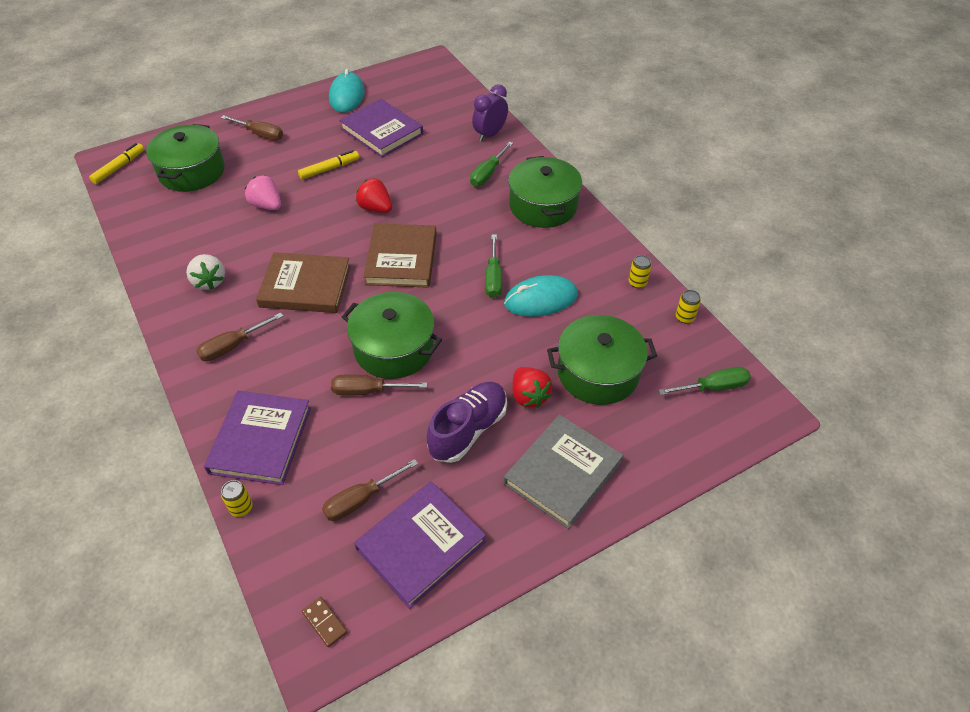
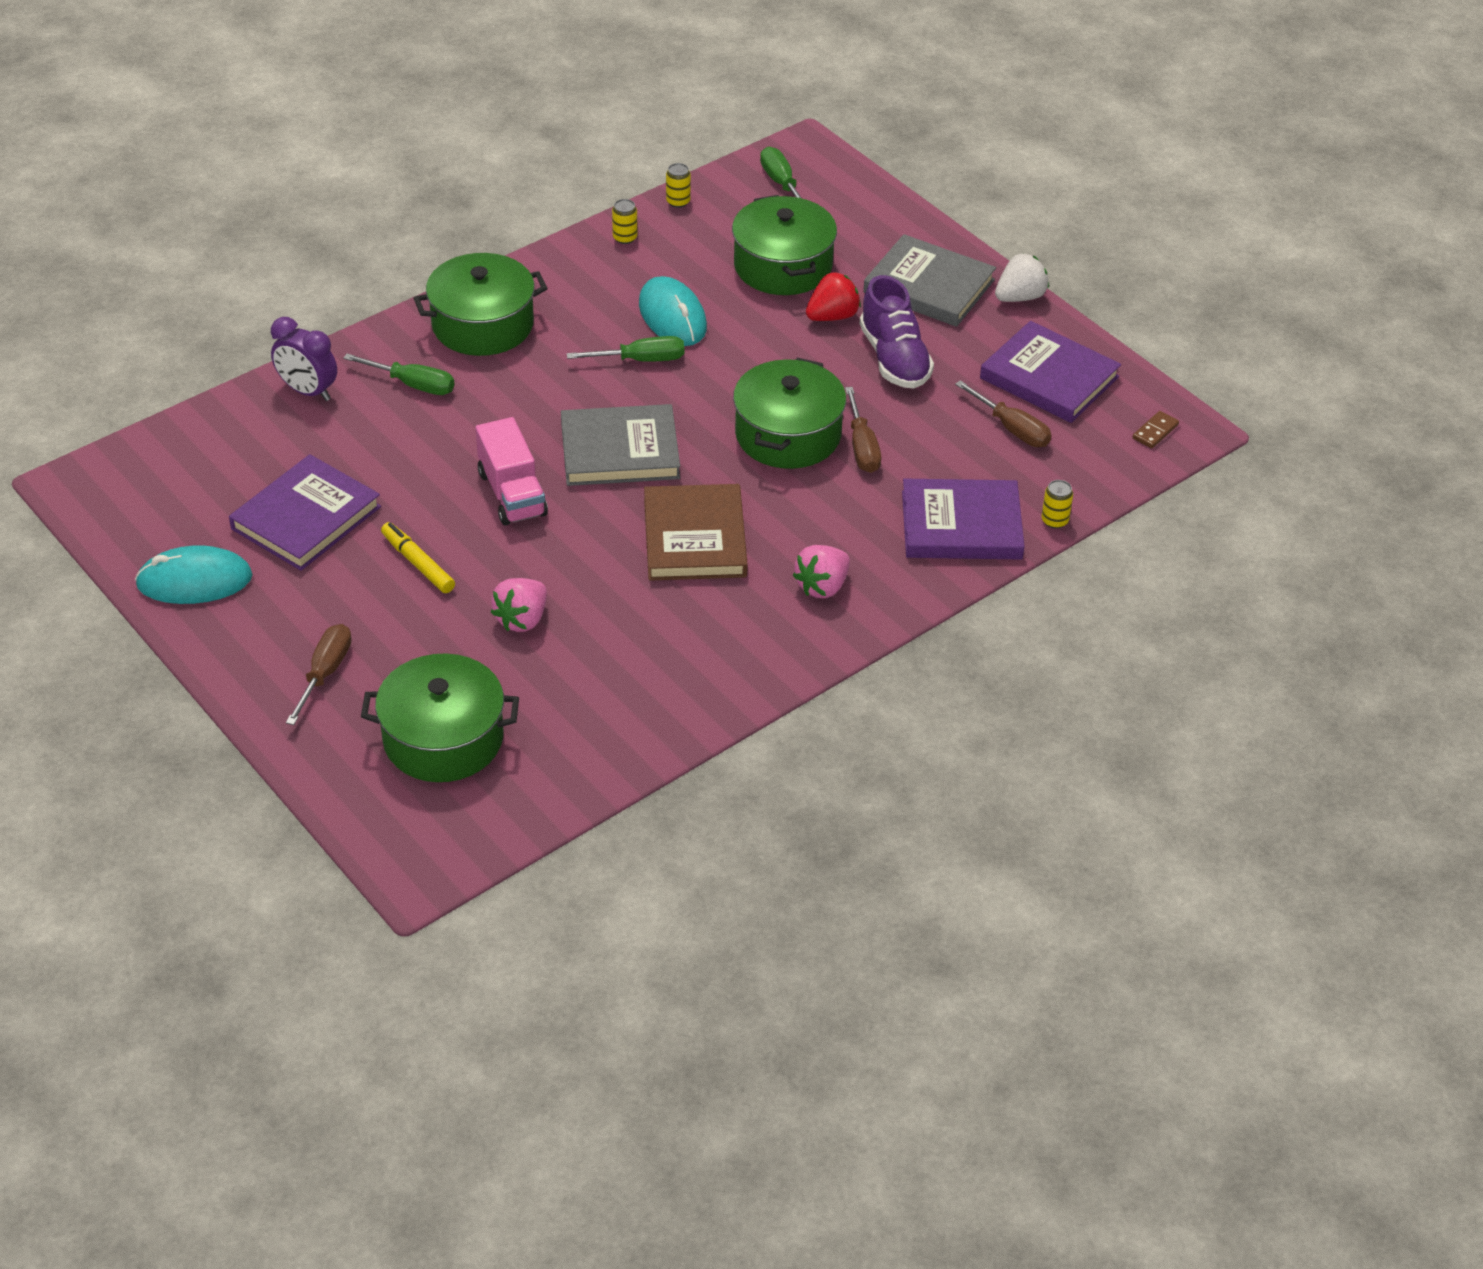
camera: 100 degrees left, 5 degrees down
(118, 167) = (442, 847): yellow marker -> none
(209, 281) = (706, 643): white strawberry -> white strawberry (1019, 297)
(233, 346) = (822, 586): brown screwdriver -> pink strawberry
(375, 208) = (512, 494): red strawberry -> pink truck
(401, 259) = (620, 450): brown book -> grey book
(468, 430) = (894, 359): purple shoe -> purple shoe turned 135 degrees counterclockwise

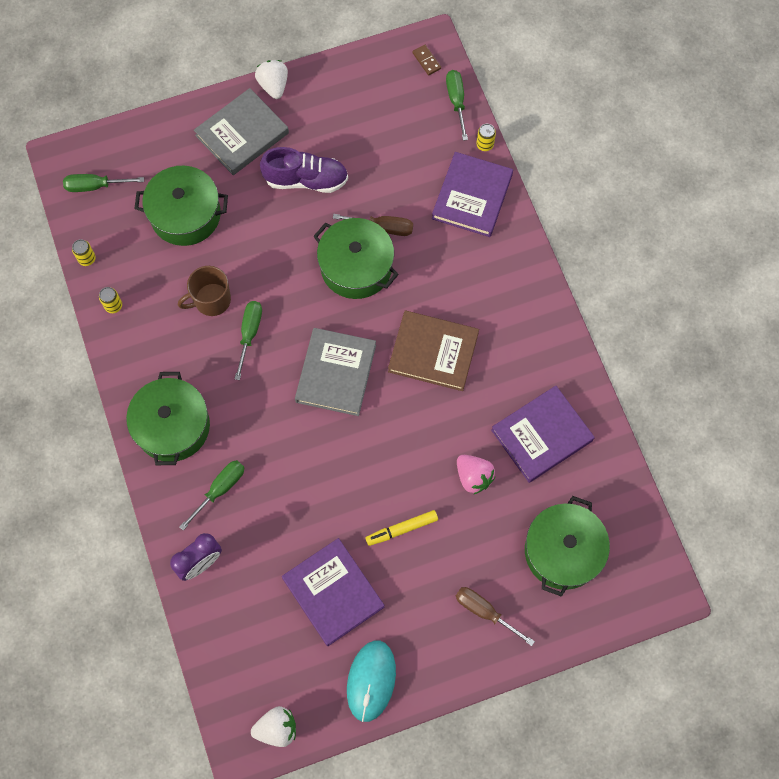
camera: 70 degrees left, 25 degrees up
(108, 508) = (277, 728): none -> white strawberry
(512, 494) = (354, 452): pink truck -> none
(672, 316) = (211, 300): turquoise mouse -> brown mug
(822, 586) = (499, 292): pink strawberry -> none
(832, 316) = (250, 202): red strawberry -> none
(1011, 428) = (396, 137): brown screwdriver -> none
(1049, 378) = (357, 99): purple book -> purple book (542, 435)
(1107, 476) = (456, 101): none -> green screwdriver

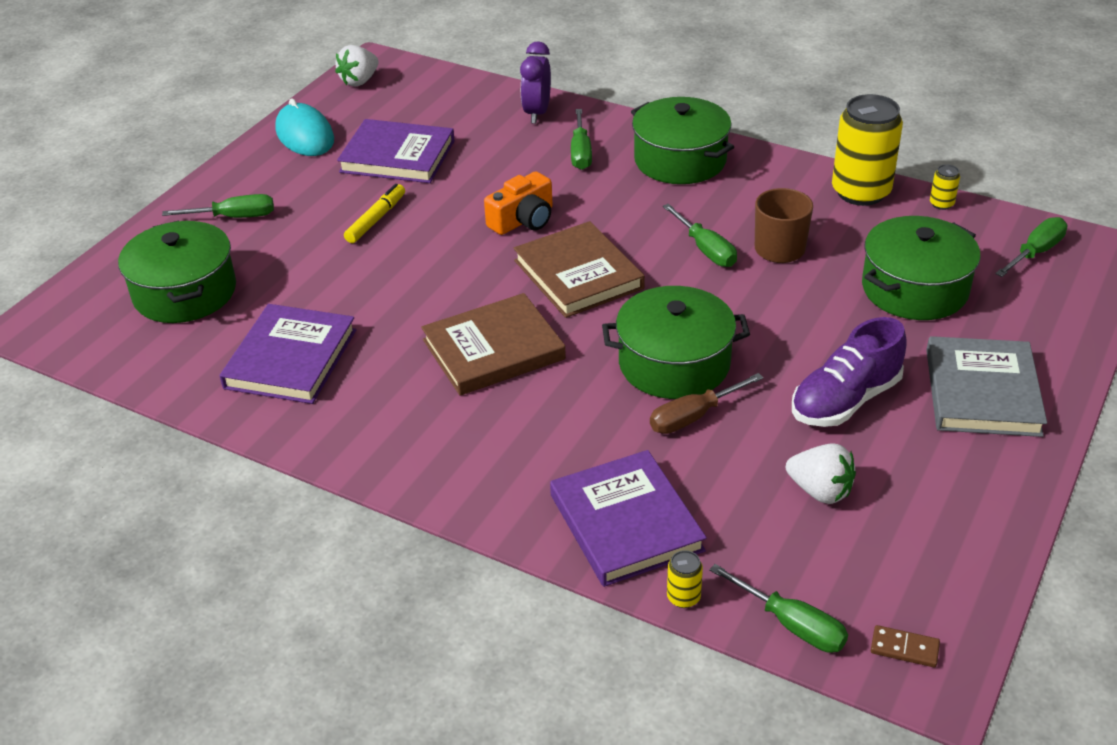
camera: 140 degrees right, 30 degrees down
(113, 306) = (860, 192): yellow can -> yellow can, size x2.44
(273, 86) = (1034, 465): white strawberry -> white strawberry (820, 491)
(319, 450) = (523, 220): none -> orange camera
(335, 373) = (578, 274): grey book -> brown book
(473, 477) = (338, 288): pink strawberry -> none
(485, 612) = (234, 217): brown screwdriver -> green screwdriver

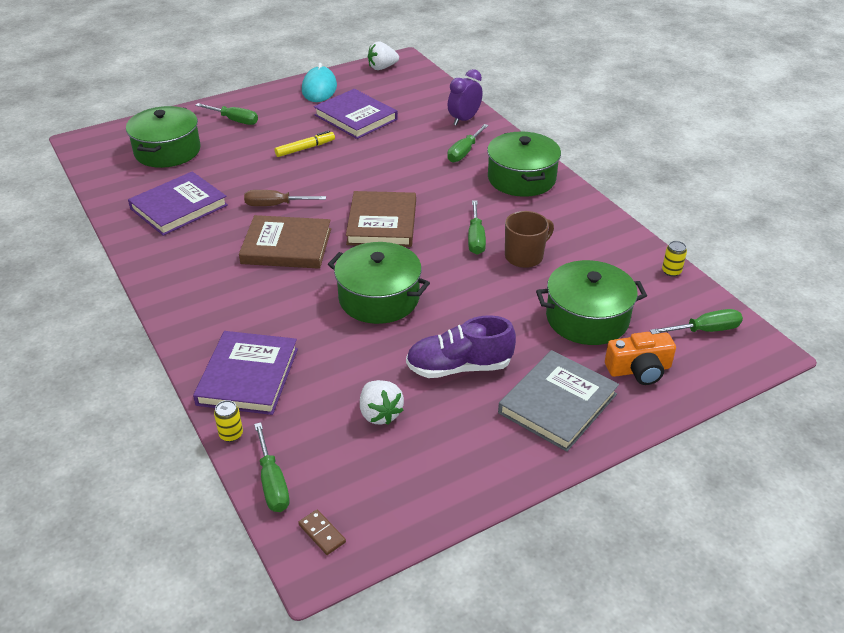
camera: 30 degrees right, 0 degrees up
(523, 220) = (386, 179): orange camera -> orange camera (639, 369)
(694, 416) = (355, 334): brown screwdriver -> brown screwdriver (276, 205)
(860, 192) = (621, 242): yellow can -> none

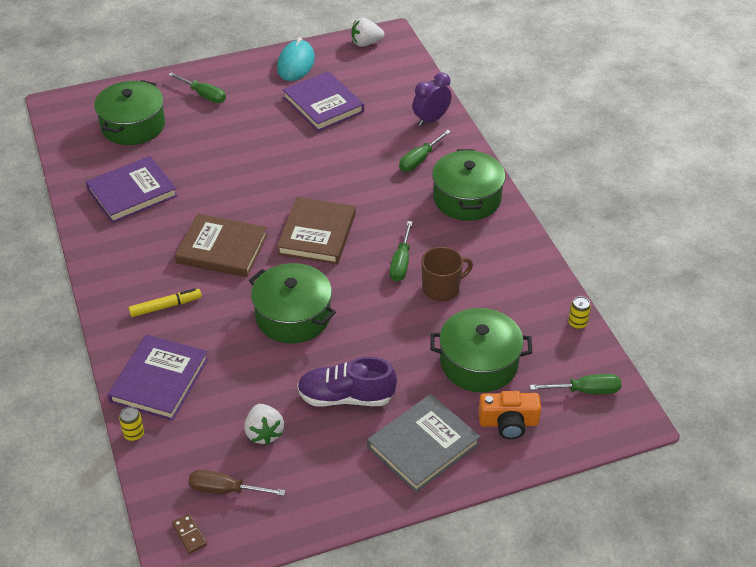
camera: 10 degrees right, 5 degrees up
(272, 482) = (159, 483): green screwdriver -> none
(276, 205) = (222, 201): brown screwdriver -> brown screwdriver (226, 490)
(305, 148) = (264, 137): yellow marker -> yellow marker (165, 306)

